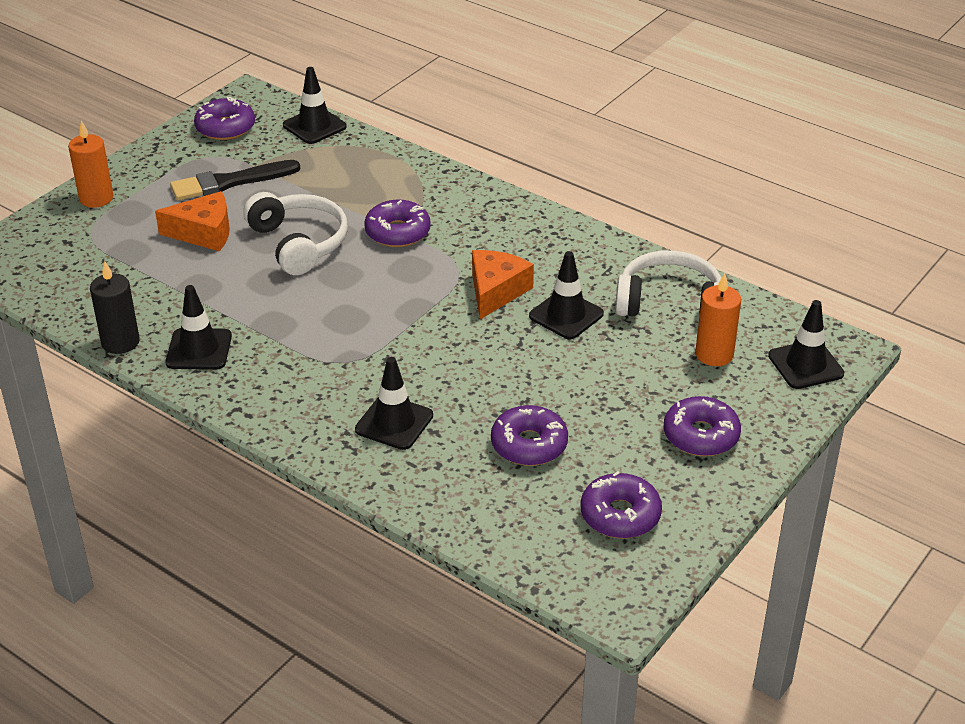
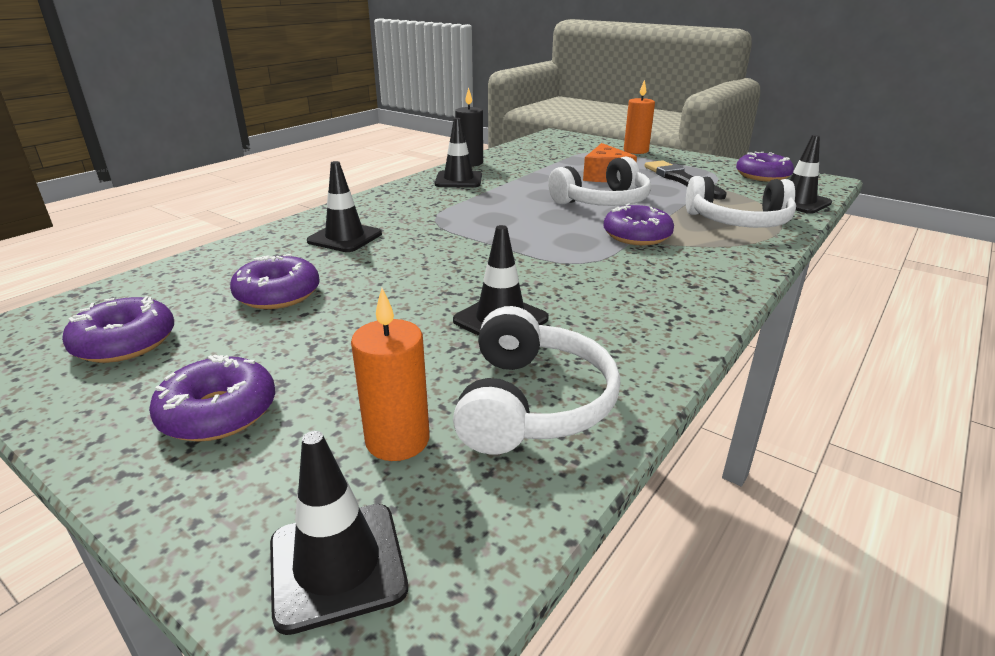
camera: 90 degrees right, 10 degrees down
(365, 170) = (739, 221): none -> white headphones
(496, 291) = (544, 280): orange cheese -> none

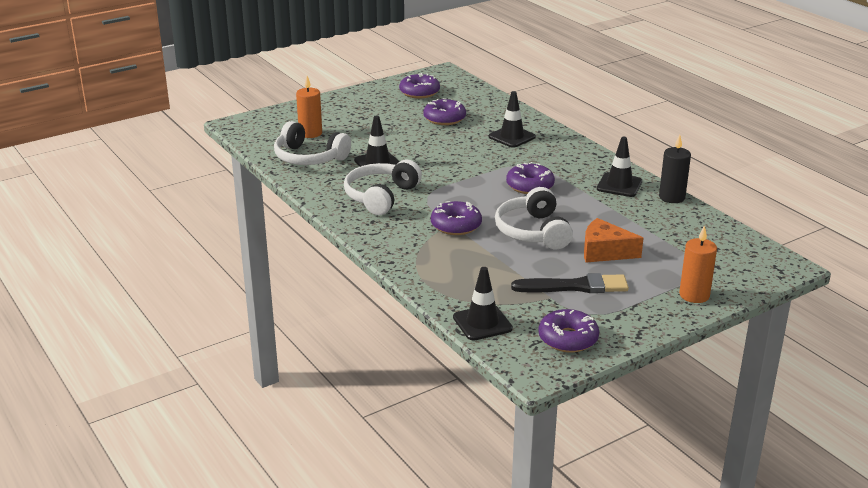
camera: 110 degrees right, 0 degrees up
(218, 412) = (353, 108): purple donut -> purple donut (530, 186)
(337, 565) = (266, 122): black traffic cone -> none
(739, 221) = (456, 274): white headphones -> white headphones (380, 196)

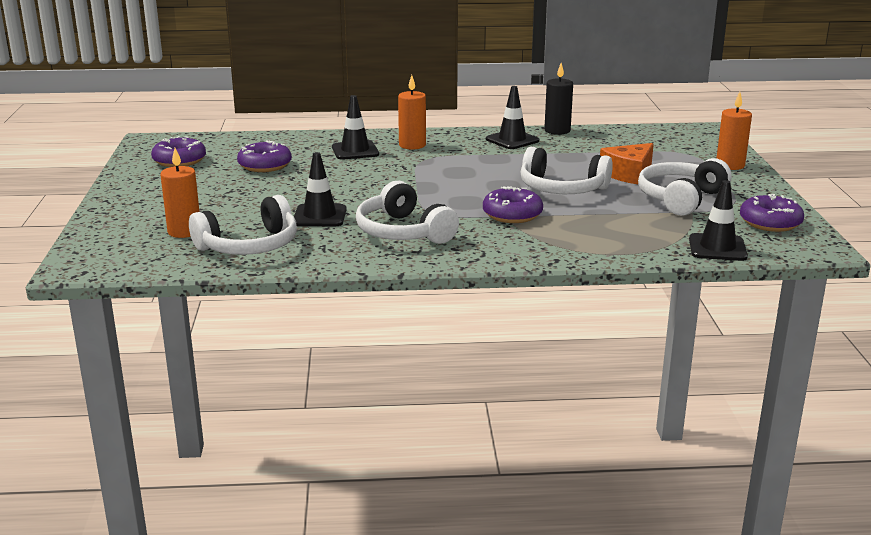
camera: 60 degrees left, 5 degrees down
(530, 186) = (469, 169): purple donut -> none
(552, 152) = (412, 145): none -> orange candle
(575, 286) = (680, 198): black brush -> white headphones

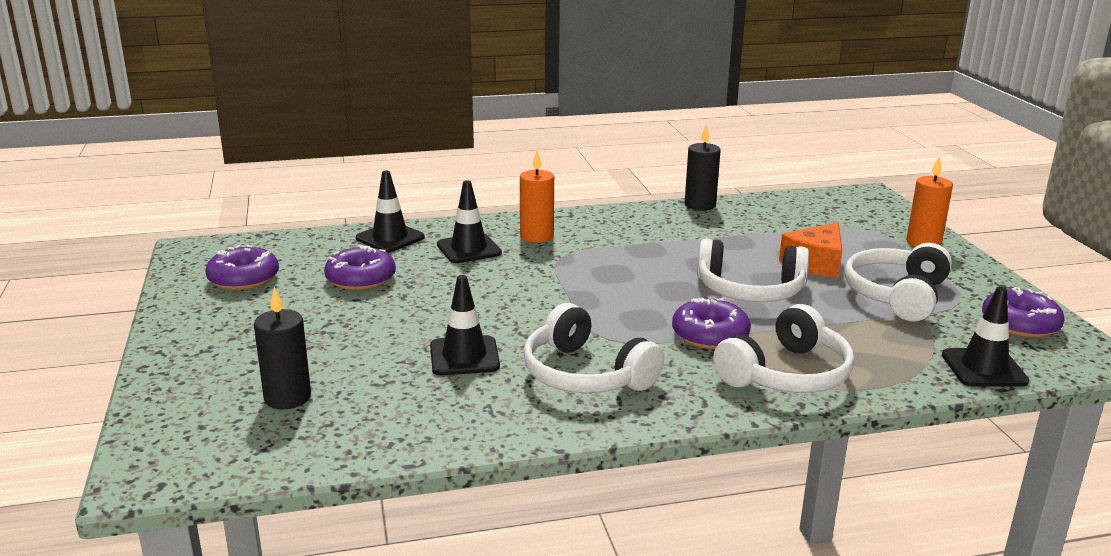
camera: 10 degrees left, 0 degrees up
(184, 231) = (287, 397): orange candle -> black candle
(249, 246) = (388, 415): white headphones -> white headphones (787, 374)
(512, 140) = (654, 222): black traffic cone -> black traffic cone (390, 238)

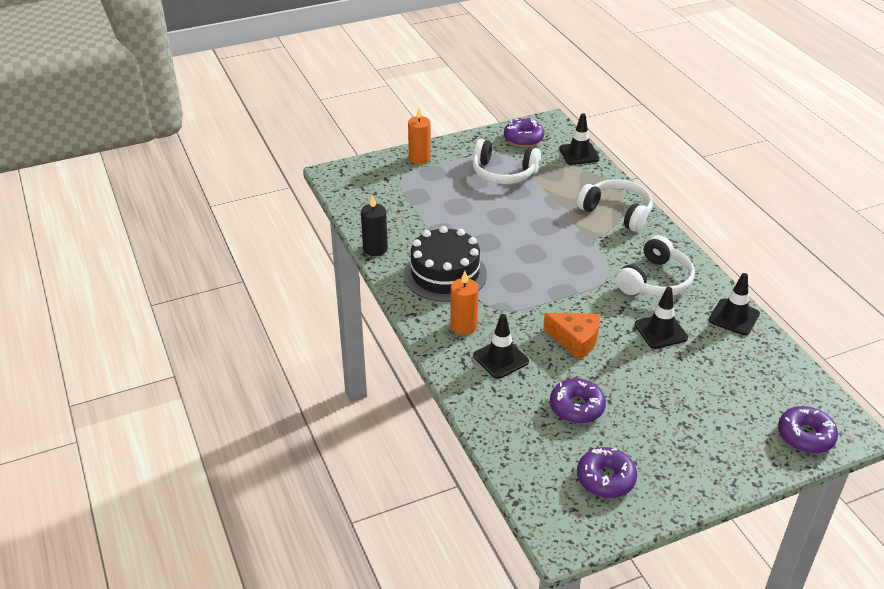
camera: 100 degrees left, 15 degrees up
(287, 397) = (748, 396): black candle -> none
(390, 238) = (494, 409): black traffic cone -> black traffic cone (734, 317)
(640, 235) = (445, 274): none -> black cake
(710, 335) = (585, 238): purple donut -> purple donut (805, 436)
(750, 290) = (519, 224): white headphones -> none
(816, 263) = (467, 199): orange cheese -> orange cheese (575, 340)

